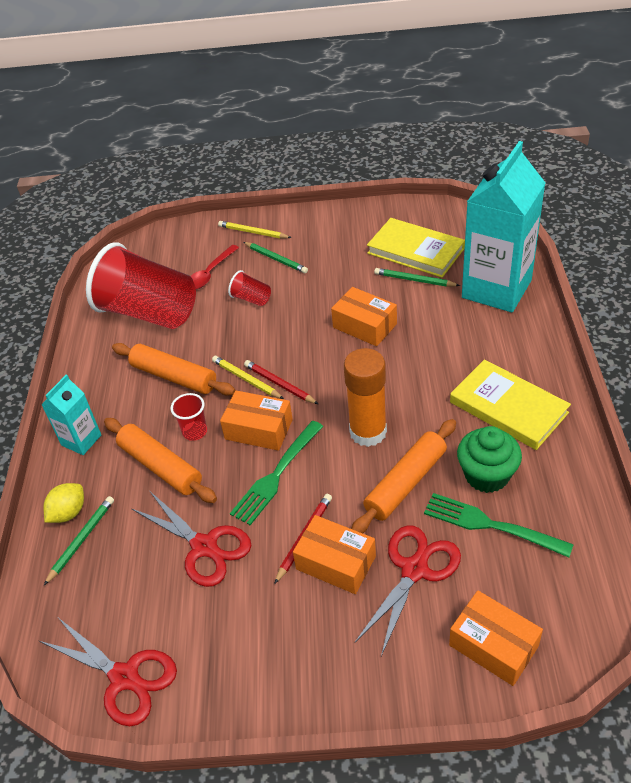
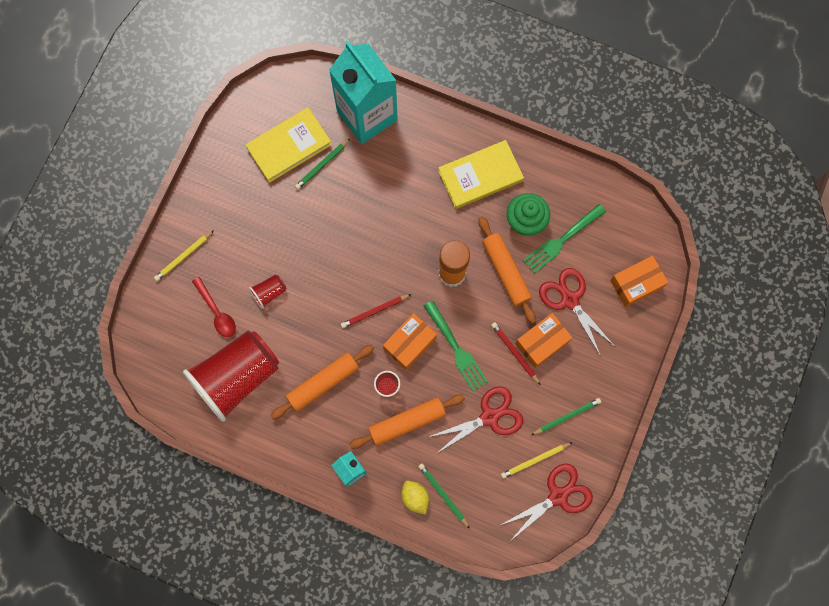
camera: 70 degrees left, 30 degrees up
(246, 379) = (356, 332): yellow pencil -> yellow pencil (535, 460)
(276, 259) = (231, 253): green pencil -> green pencil (567, 416)
(364, 326) = (350, 225): orange box -> none

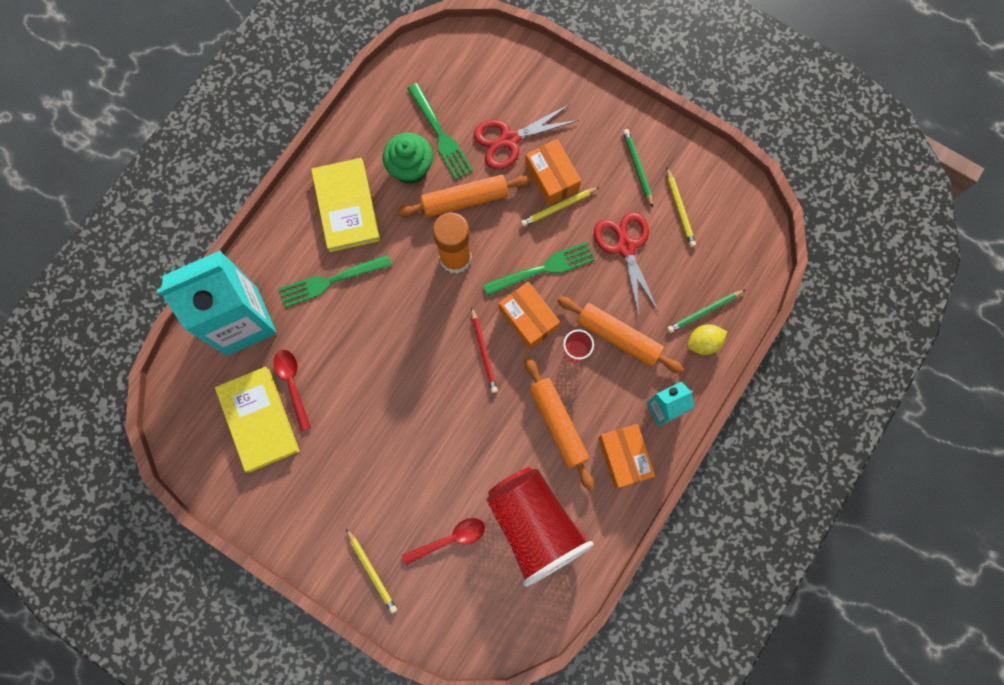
camera: 80 degrees left, 0 degrees up
(269, 293) = (438, 471): red cup -> none
(322, 165) = (292, 384): green pencil -> red spoon
(407, 422) = (618, 337): orange rolling pin -> orange rolling pin turned 45 degrees counterclockwise
(414, 177) = (331, 280): none -> green fork
(514, 353) = (558, 207): red pencil -> yellow pencil
(558, 496) = (721, 192): red scissors -> none
(636, 284) = (504, 69): orange box -> orange box (624, 457)

